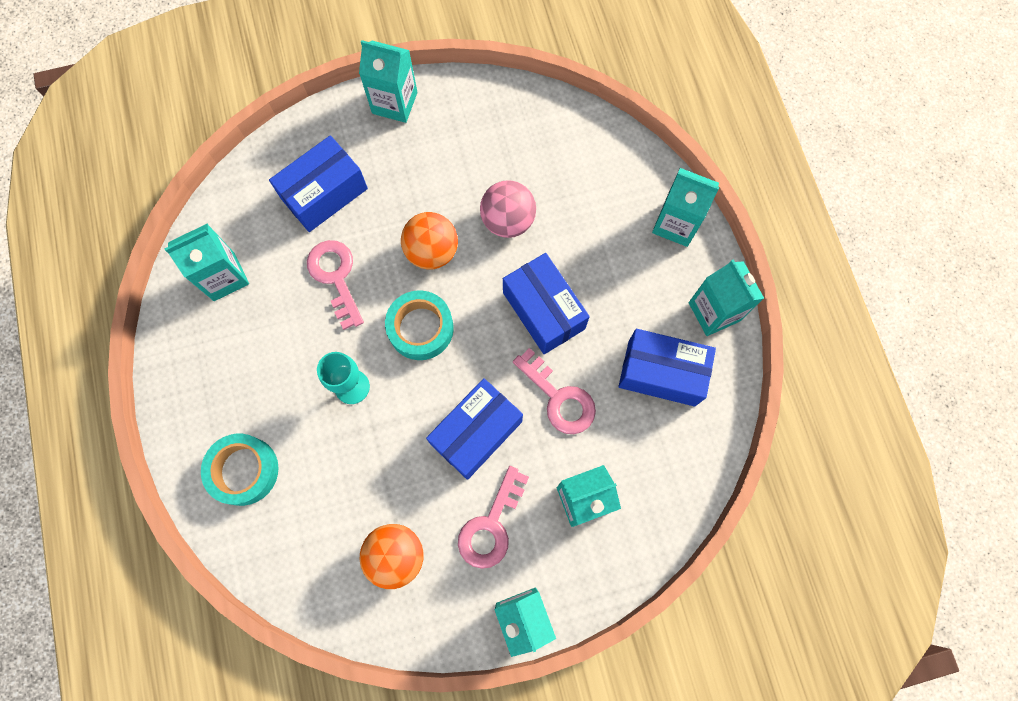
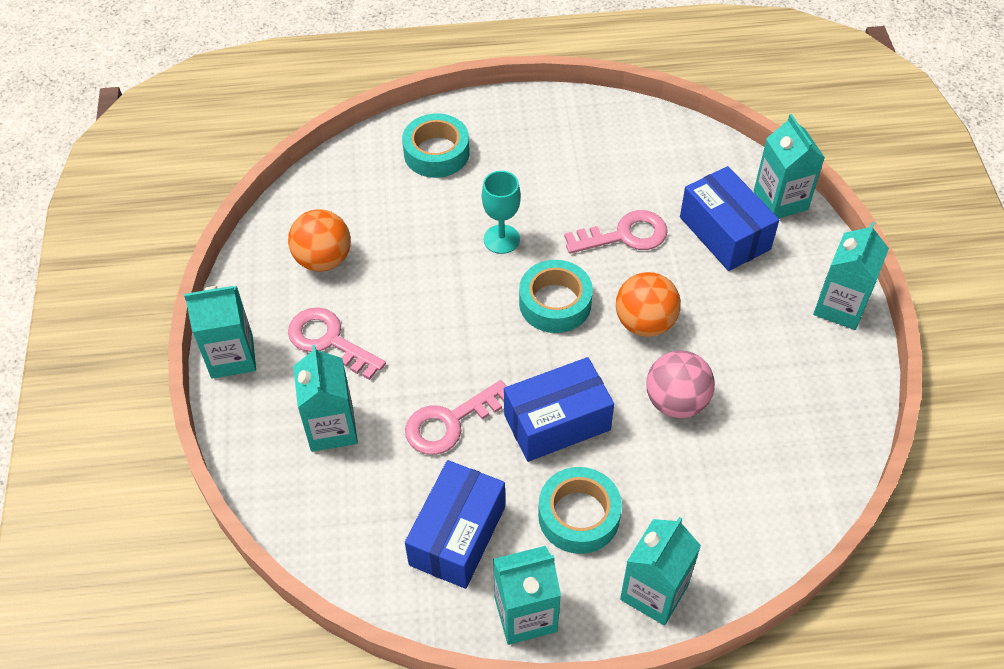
camera: 100 degrees right, 20 degrees down
(224, 277) = (637, 147): turquoise carton -> turquoise carton (780, 200)
(476, 433) = (429, 339): blue box -> none
(625, 283) = (579, 516): none -> turquoise tape

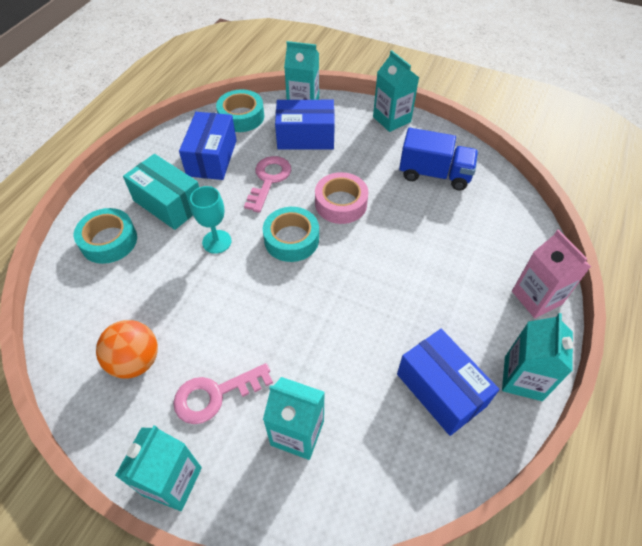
camera: 60 degrees left, 0 degrees up
(450, 423) = (345, 348): pink key -> none
(520, 169) = (168, 203): none -> turquoise box
(557, 422) = (384, 285): blue box -> blue box (212, 158)
(579, 516) = (462, 309): turquoise tape -> turquoise tape (241, 116)
(645, 323) = (341, 203): orange ball -> pink tape
(654, 592) = (536, 298): turquoise carton -> pink carton
(676, 401) = (407, 218): pink ball -> none
(777, 399) = (434, 174): none -> blue truck

